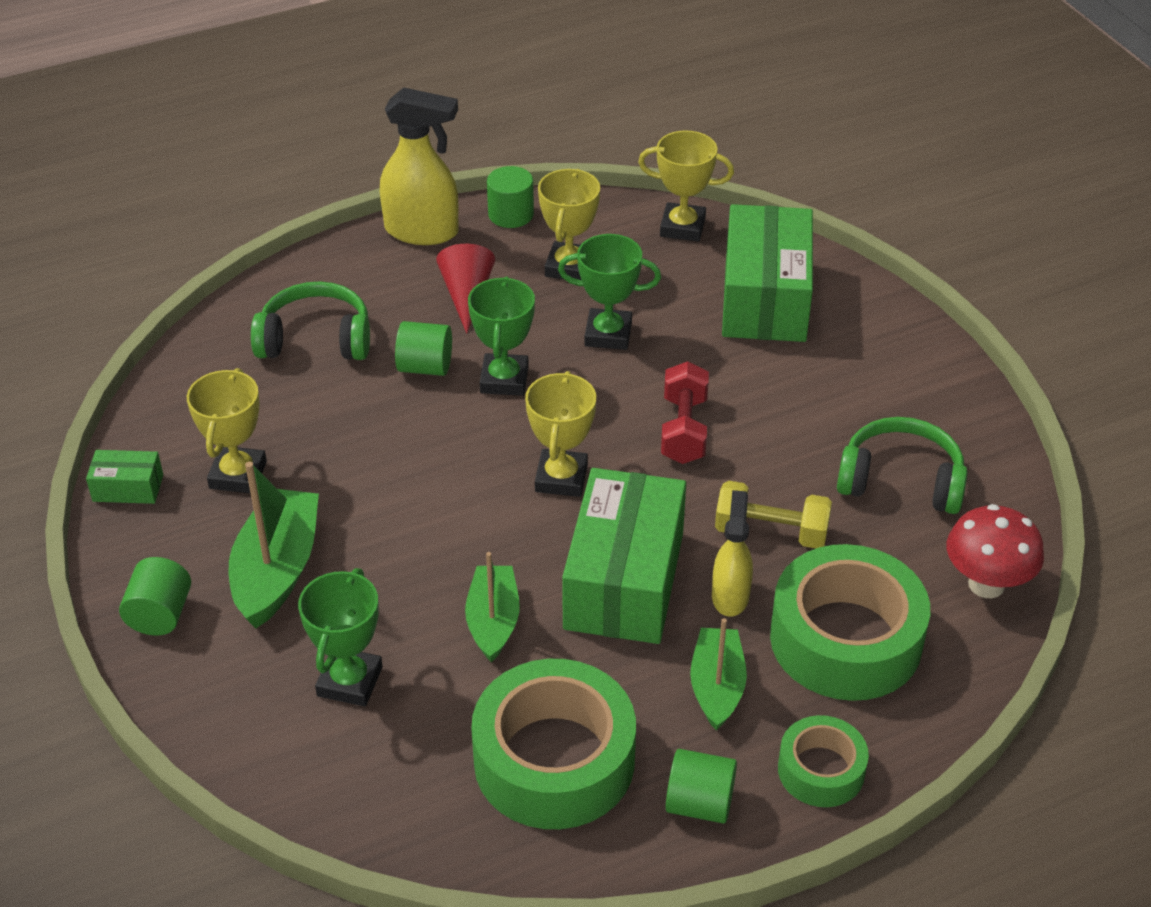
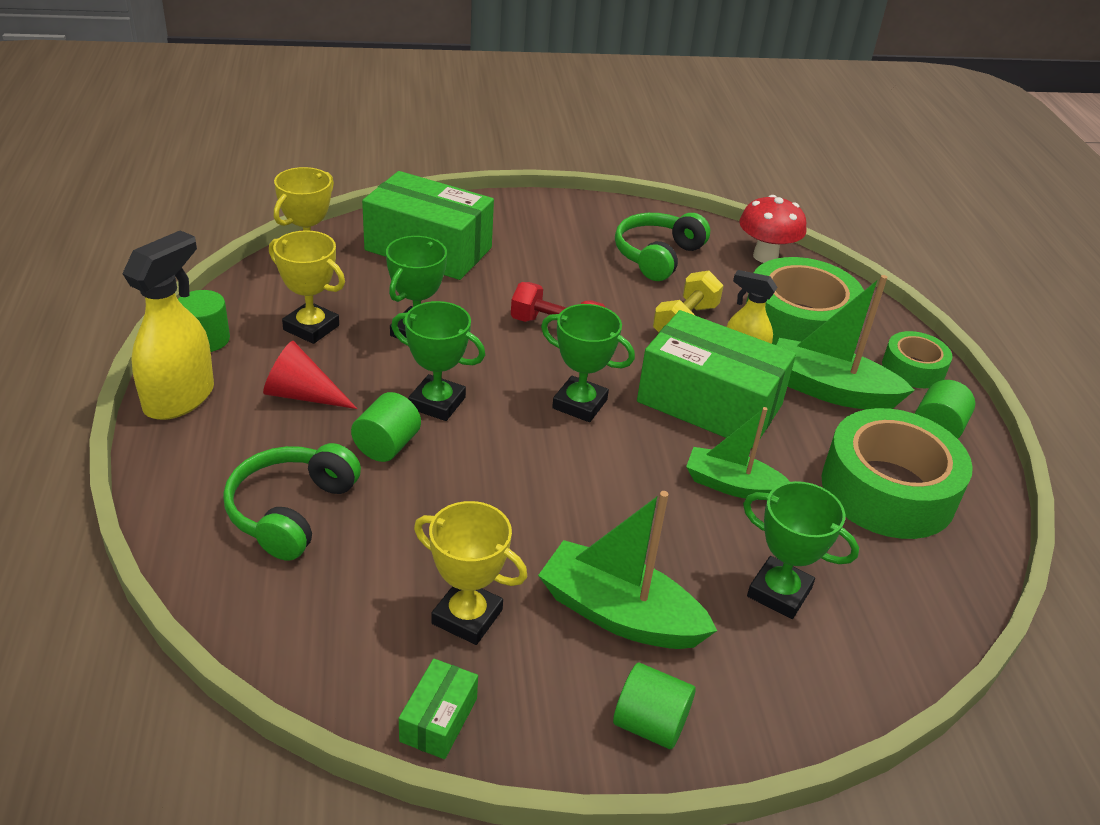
camera: 75 degrees left, 5 degrees down
(561, 478) = (579, 404): yellow trophy -> green trophy
(717, 686) = (829, 390): green boat -> green boat, size x1.50

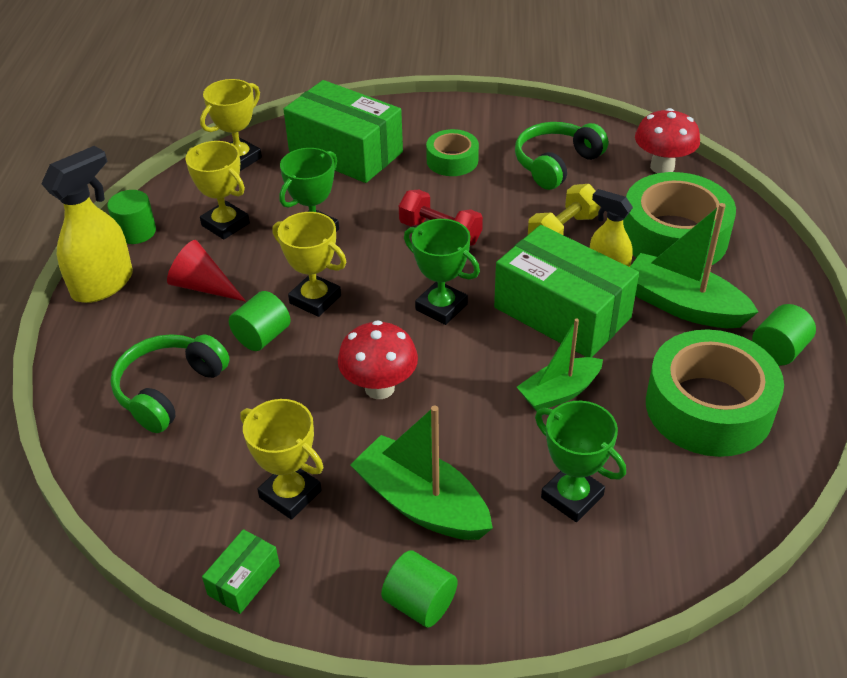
camera: 15 degrees right, 5 degrees up
(437, 403) = (315, 299): green trophy -> yellow trophy
(536, 493) = (379, 388): none -> red mushroom
(732, 485) = (559, 392): green boat -> green boat turned 60 degrees counterclockwise
(913, 368) = (775, 287): green tape -> green tape (452, 160)

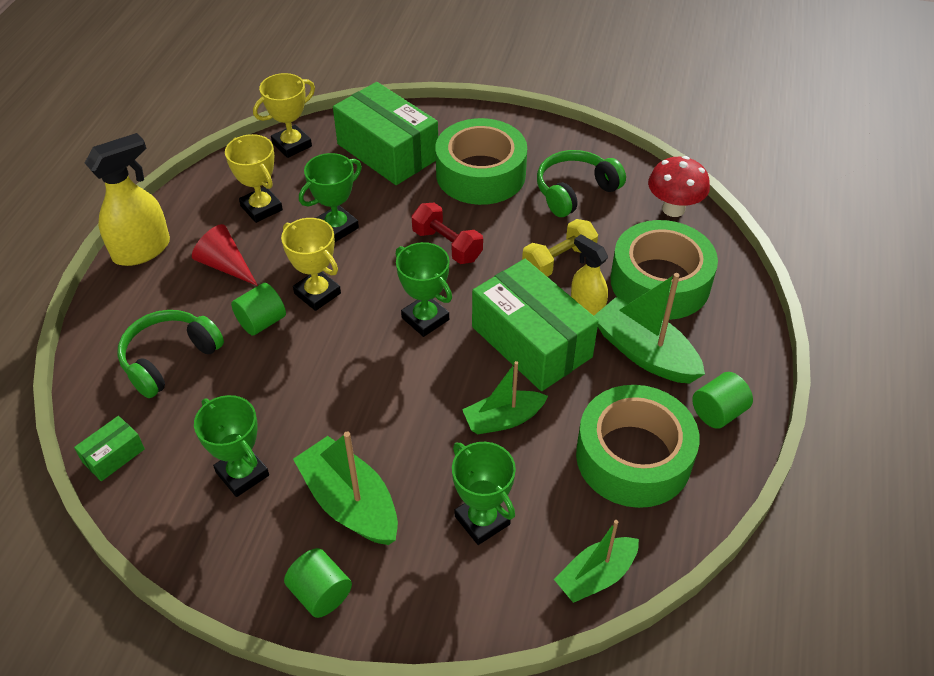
camera: 10 degrees right, 5 degrees up
(136, 232) = (183, 203): green cylinder -> none
(244, 580) = (181, 544): green box -> green box (113, 455)
(290, 494) = (242, 474): yellow trophy -> green trophy
(379, 388) = (347, 388): red mushroom -> none
(452, 160) = (480, 174): green tape -> green tape, size x1.87
(712, 531) = (596, 576): none -> green boat

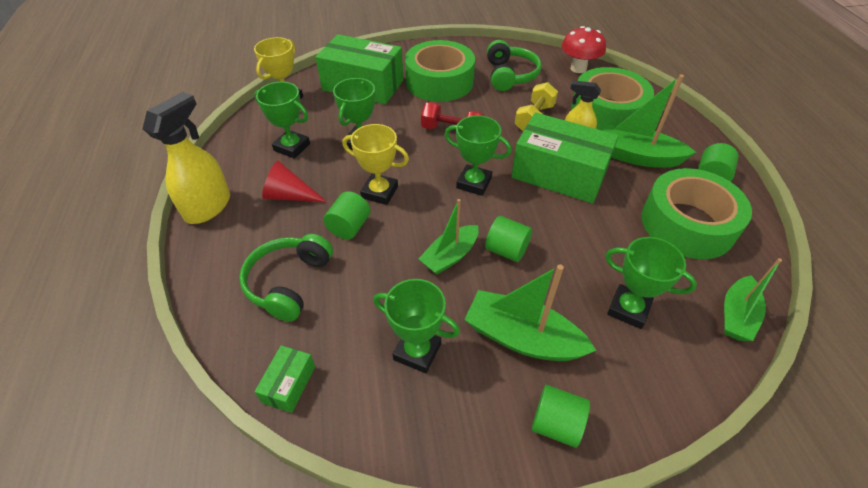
camera: 25 degrees left, 0 degrees up
(261, 208) = (292, 147): yellow trophy -> green trophy
(403, 408) = (506, 250): none -> green cylinder
(503, 419) = (583, 231): green boat -> green boat (450, 256)
(575, 191) = (510, 75): green headphones -> green headphones turned 150 degrees clockwise

